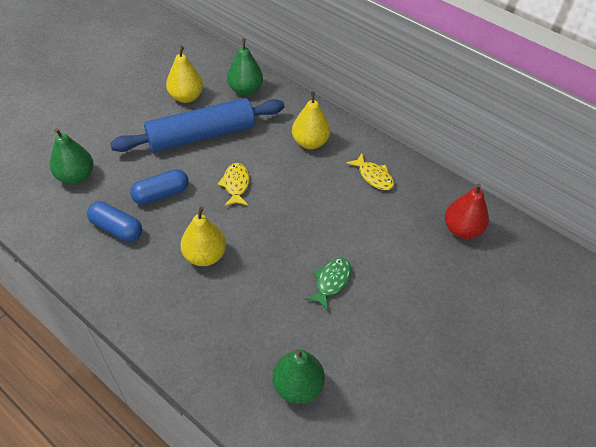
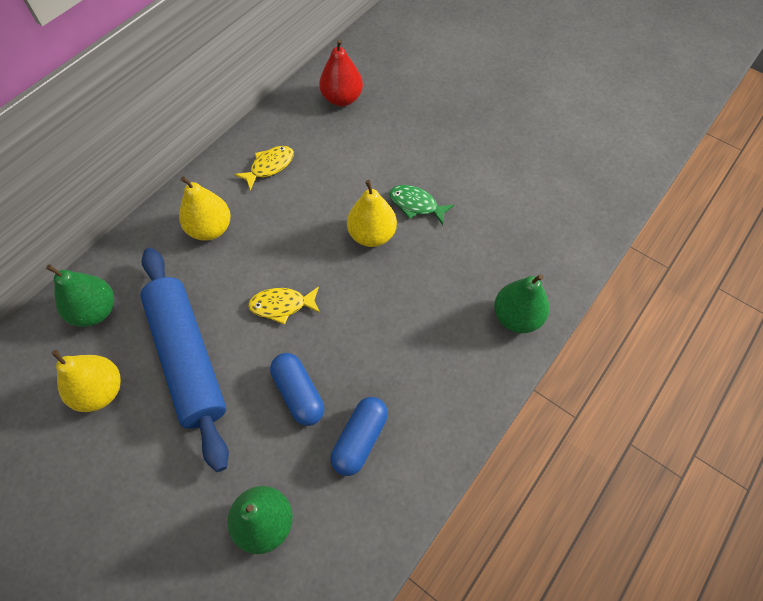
camera: 90 degrees left, 10 degrees up
(205, 256) = (394, 327): yellow pear -> yellow pear (372, 235)
(297, 386) = (535, 230): green pear -> green pear (516, 317)

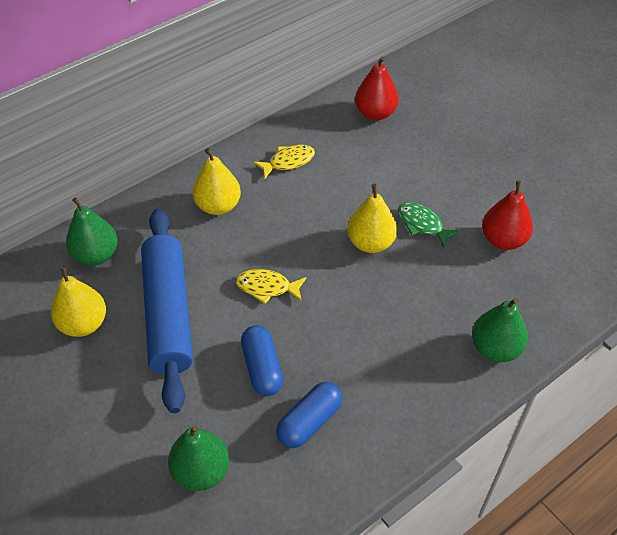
camera: 15 degrees right, 10 degrees down
(495, 204) = (503, 240): none -> red pear

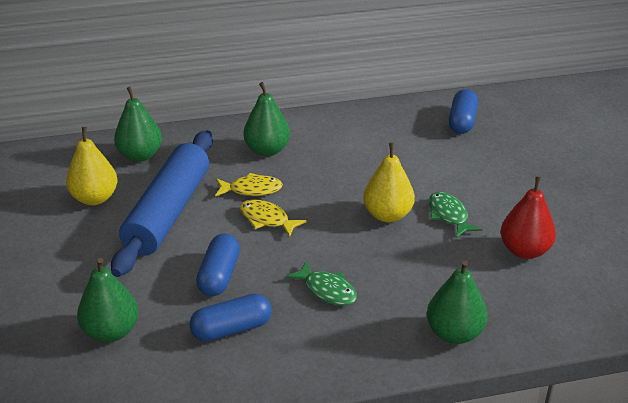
camera: 25 degrees right, 15 degrees down
(218, 206) = (267, 150): yellow pear -> green pear
(288, 162) = (353, 136): yellow fish -> yellow fish (251, 189)
(367, 345) = (327, 290): none -> green fish
(375, 113) = (462, 121): red pear -> blue capsule

